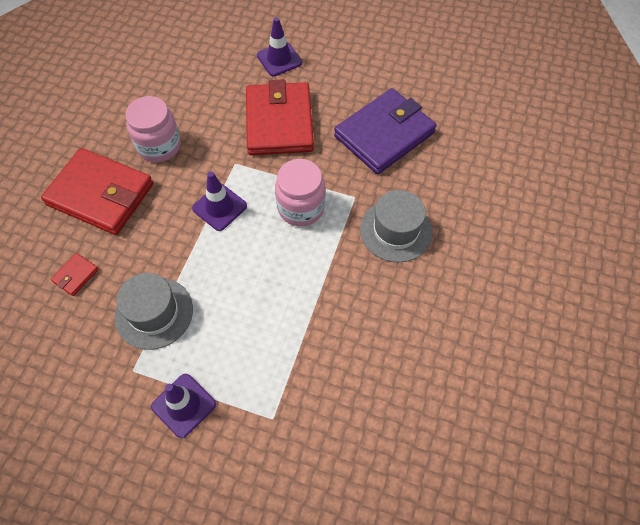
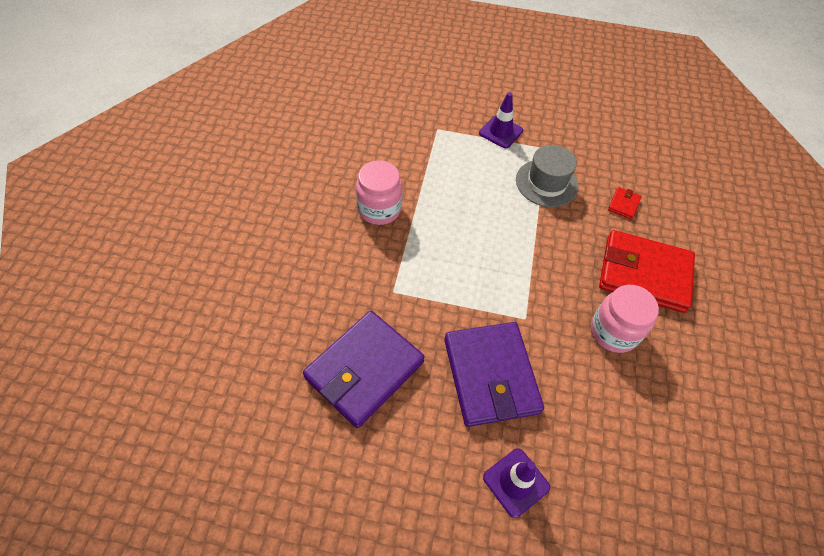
camera: 170 degrees right, 5 degrees down
(219, 207) = (525, 270): purple traffic cone -> none
(279, 122) = (490, 375): red wallet -> purple wallet
(301, 208) = (446, 276): pink jar -> pink jar (379, 209)
(396, 230) = (351, 261): grey hat -> none

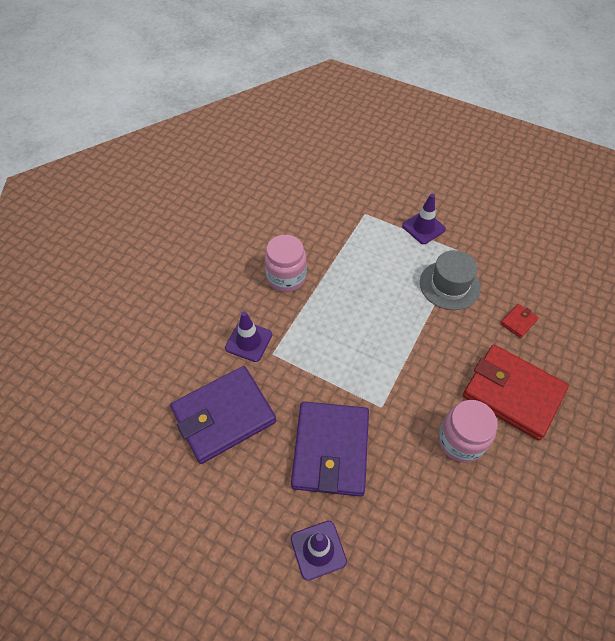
camera: 20 degrees right, 0 degrees up
(363, 284) = (248, 341): none -> purple traffic cone

